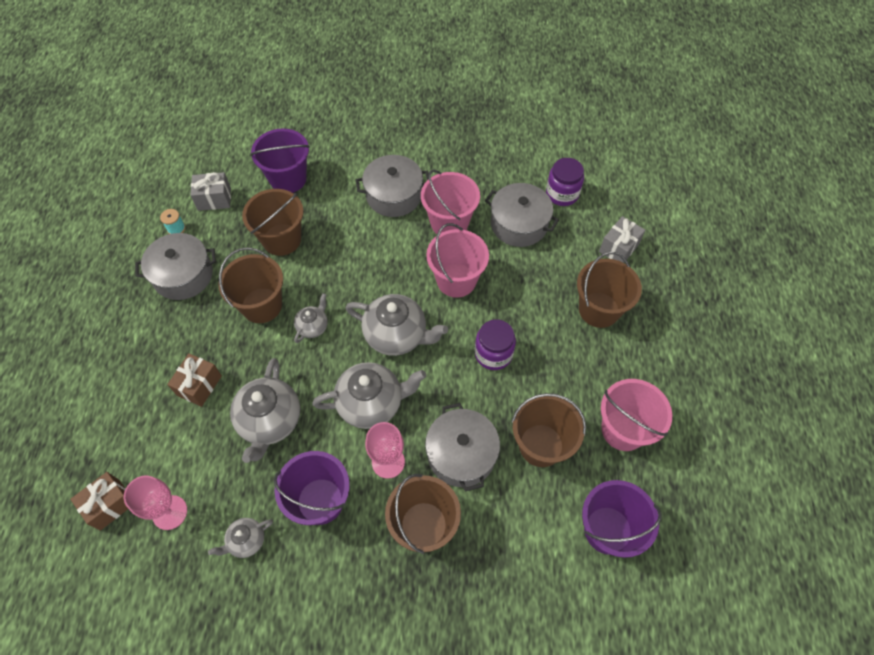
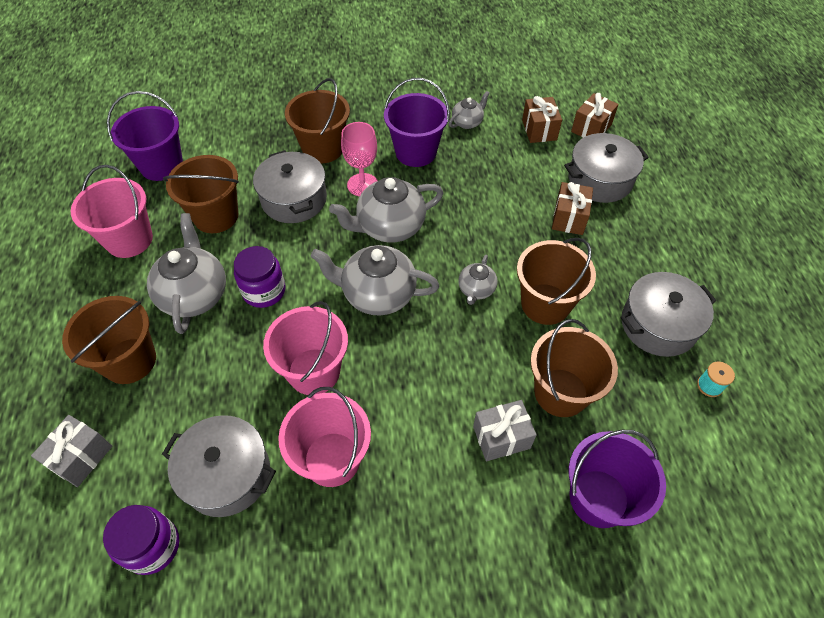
camera: 170 degrees right, 5 degrees down
(170, 512) = (539, 130): pink goblet -> brown gift
(214, 199) = (688, 441): grey gift -> grey gift (501, 437)
(270, 421) = (484, 199): grey teapot -> grey teapot (194, 294)
(394, 195) = (424, 495): grey pot -> grey pot (600, 180)

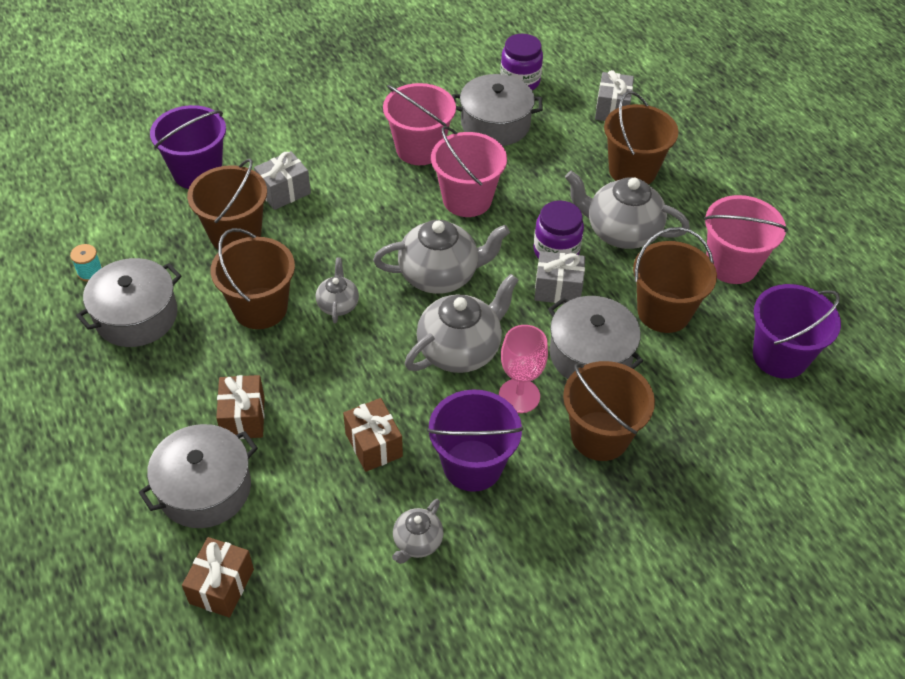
camera: 160 degrees right, 5 degrees down
(194, 294) = (621, 232): grey teapot -> grey teapot turned 135 degrees clockwise
(285, 255) = (558, 289): none -> grey gift
(539, 130) = (304, 558): brown gift -> brown gift (374, 445)

